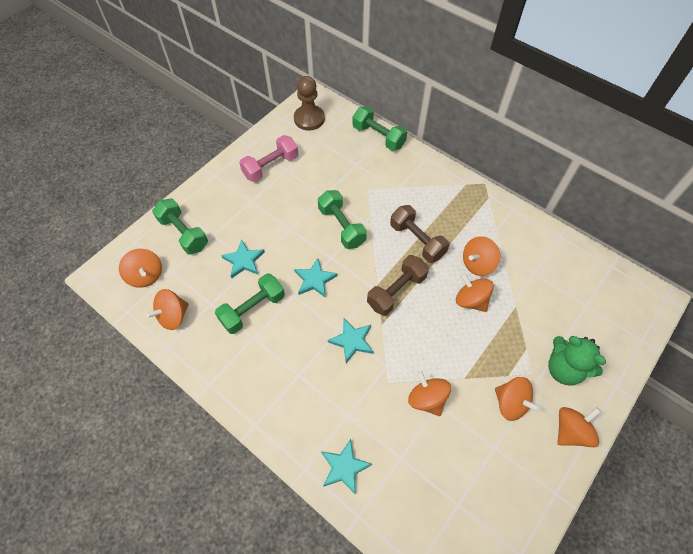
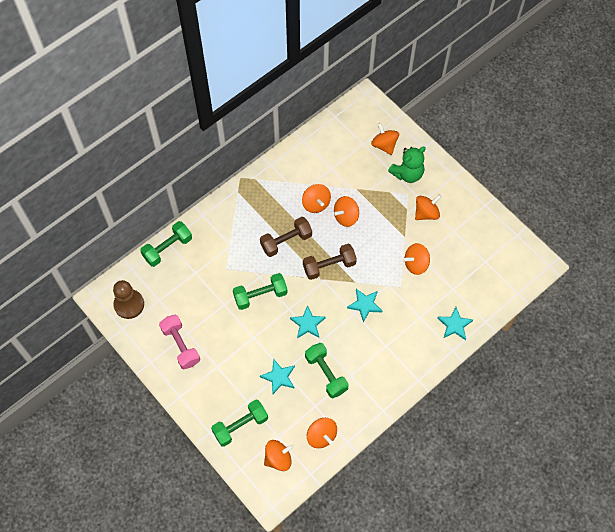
camera: 80 degrees left, 5 degrees up
(396, 291) = (329, 266): brown dumbbell -> brown dumbbell turned 75 degrees counterclockwise
(571, 431) = (449, 184): orange spinning top -> orange spinning top (384, 145)

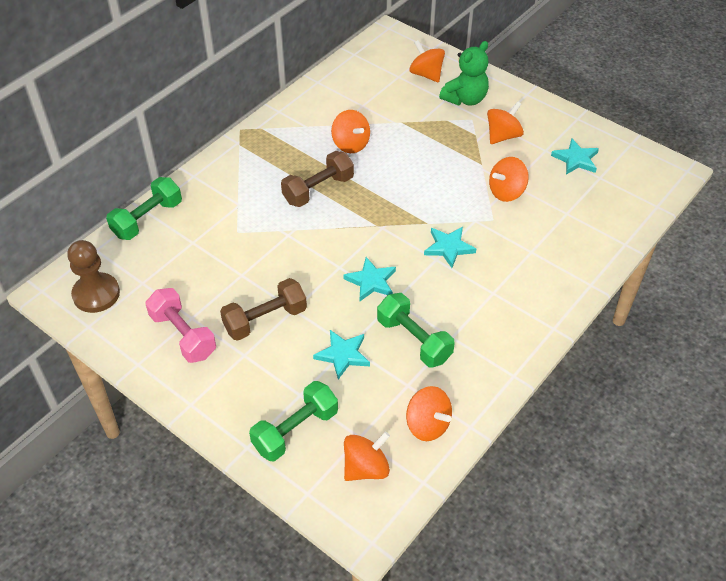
camera: 10 degrees left, 15 degrees down
(260, 295) = (294, 257): green dumbbell -> none
(329, 266) = (386, 210): brown dumbbell -> brown dumbbell (265, 320)
(346, 217) = (395, 153): orange spinning top -> none
(454, 325) = (583, 254): turquoise star -> turquoise star (576, 159)

